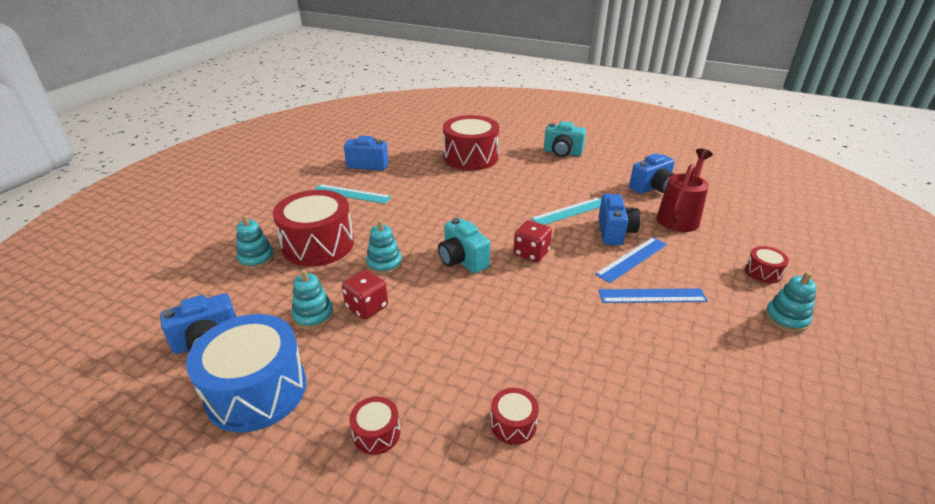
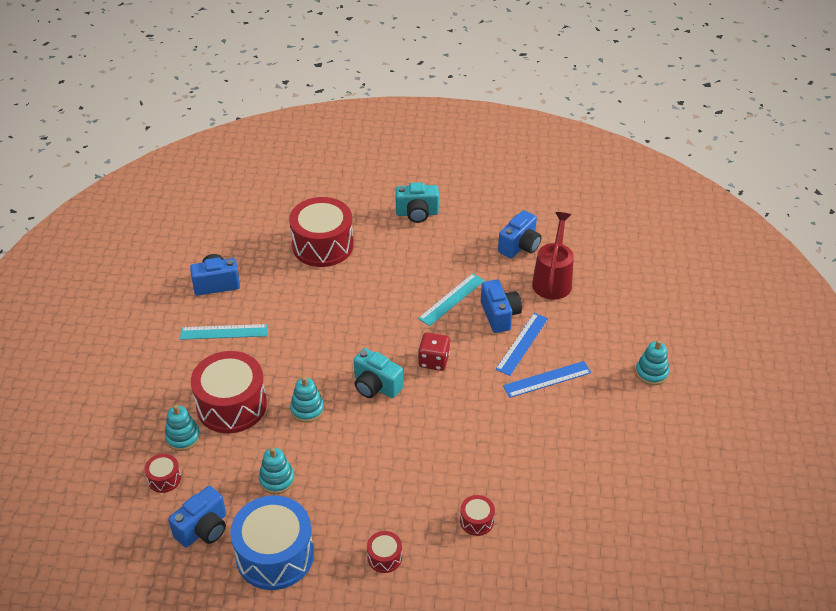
camera: 20 degrees left, 10 degrees up
(367, 307) = (317, 458): red dice -> none
(762, 272) = (630, 329): red drum -> red drum (164, 479)

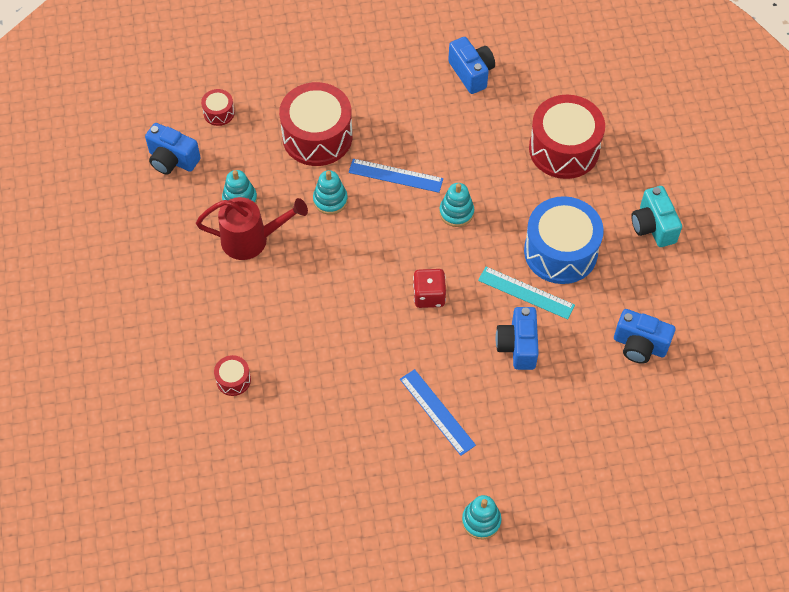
camera: 75 degrees right, 15 degrees up
(183, 437) = (268, 111): turquoise stacking toy -> turquoise stacking toy (456, 212)
(224, 332) = (408, 100): turquoise ruler -> none
(275, 555) = (158, 222): blue drum -> blue drum (560, 251)
(376, 386) = (378, 251): turquoise camera -> none
(384, 557) = (174, 310): red drum -> none
(499, 315) = (518, 346): blue camera -> blue camera turned 120 degrees clockwise
(522, 343) = (482, 377): blue ruler -> blue ruler (395, 175)
(553, 280) = (595, 391): red watering can -> red watering can (252, 239)

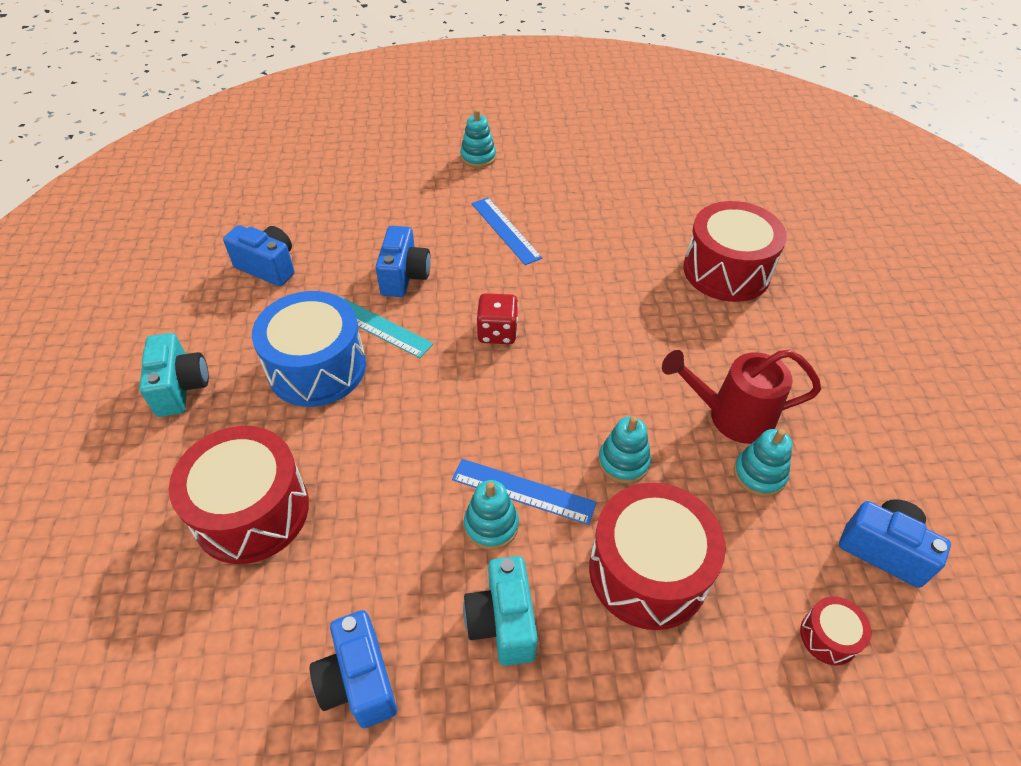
camera: 175 degrees left, 10 degrees down
(233, 380) = (726, 271): red drum -> red drum, size x2.24
(400, 105) = (502, 622): none -> turquoise camera
(456, 212) = (442, 429): turquoise stacking toy -> turquoise stacking toy (491, 525)

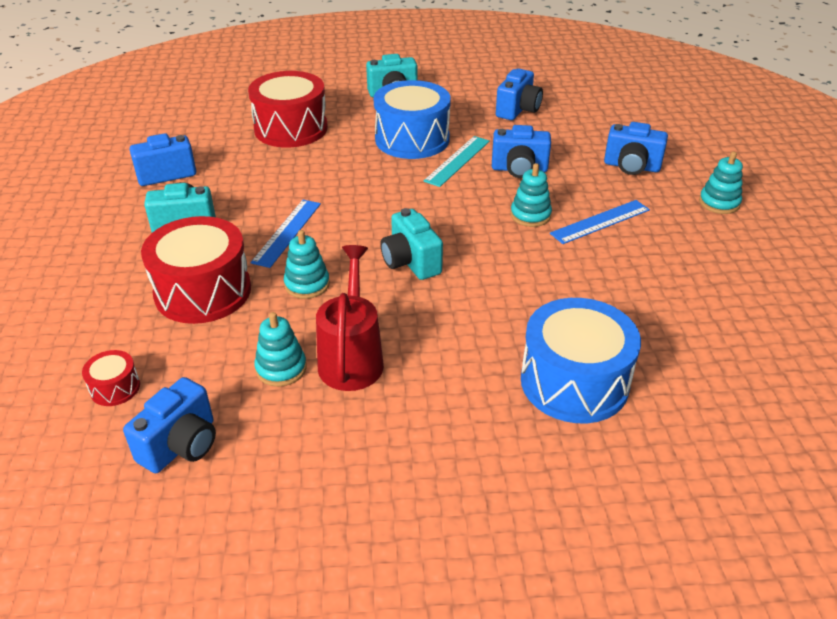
camera: 90 degrees right, 10 degrees down
(410, 198) = (631, 166): none -> blue camera
(491, 525) = (260, 218): turquoise stacking toy -> turquoise stacking toy (530, 215)
(497, 332) = (456, 218): red dice -> none
(577, 371) = (410, 262): none -> turquoise camera
(726, 271) = (574, 382): red drum -> blue drum

